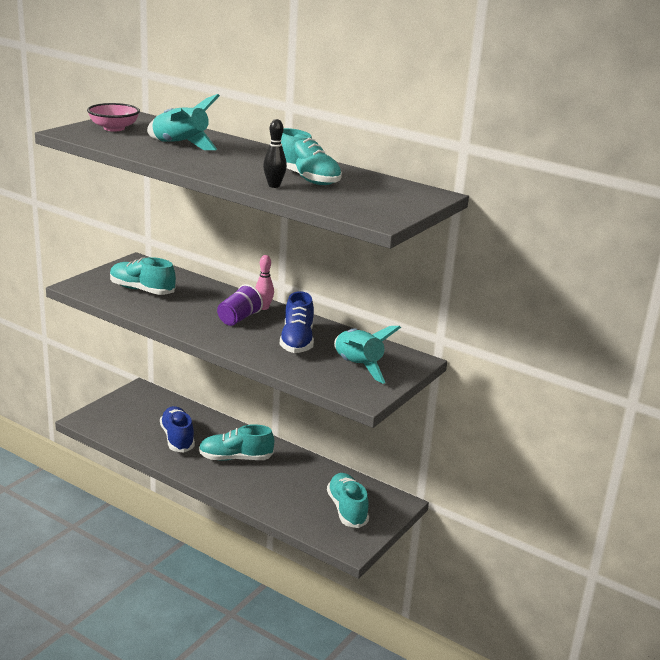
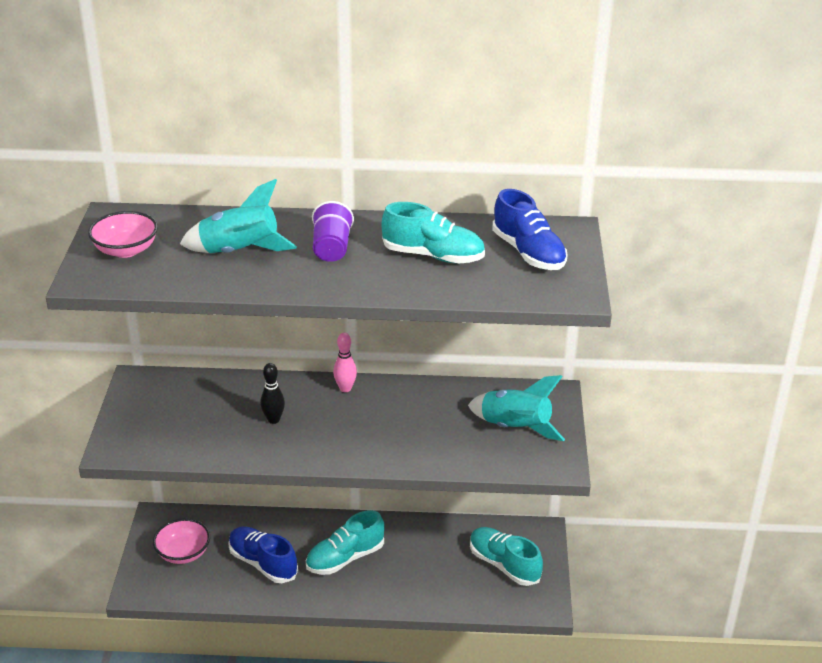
camera: 30 degrees left, 10 degrees up
(134, 413) = (183, 553): none -> pink bowl
(142, 290) = (193, 422): turquoise shoe -> none
(238, 319) = (338, 416): purple cup -> purple cup (332, 248)
(274, 186) = (420, 283): black bowling pin -> black bowling pin (273, 420)
(297, 341) = (426, 421): blue shoe -> blue shoe (528, 253)

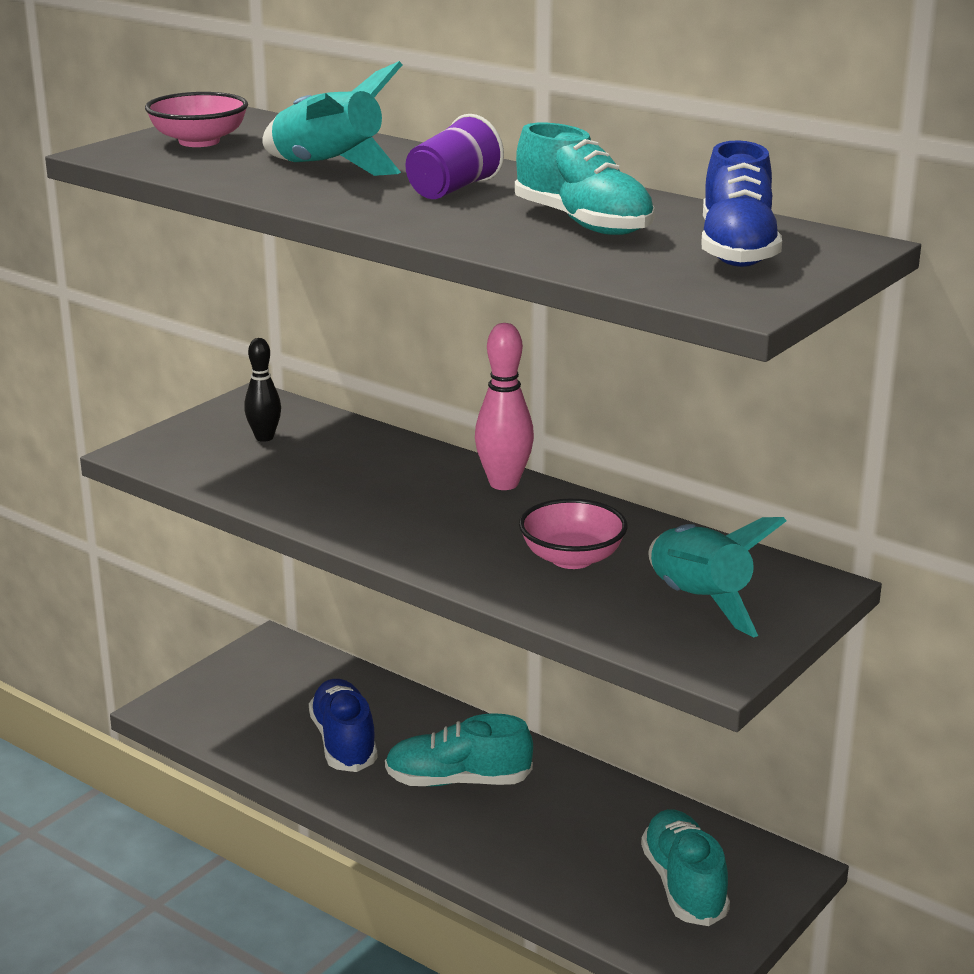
camera: 35 degrees right, 10 degrees down
(183, 553) = (260, 692): pink bowl -> pink bowl (572, 558)
(273, 420) = (366, 485): black bowling pin -> black bowling pin (264, 437)
(345, 388) = (504, 484): pink bowling pin -> pink bowling pin, size x1.52

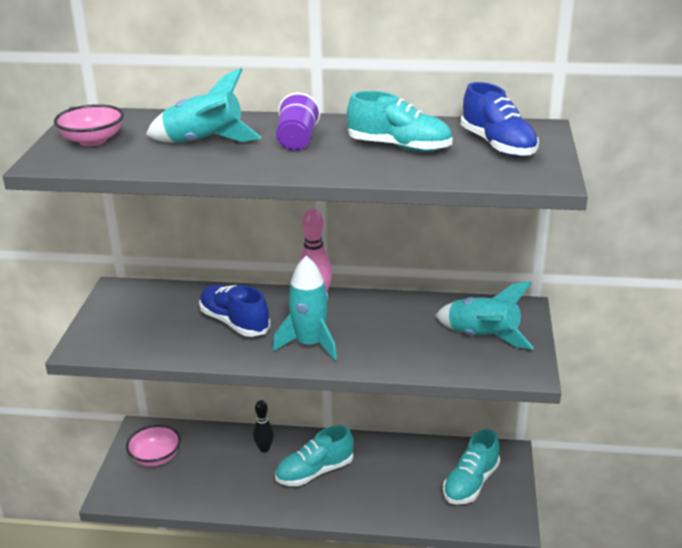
camera: 30 degrees left, 5 degrees up
(264, 437) = (150, 313): black bowling pin -> black bowling pin (264, 449)
(344, 742) = (235, 474): blue shoe -> blue shoe (234, 322)
(430, 534) = (309, 344): none -> turquoise rocket
(572, 558) = (397, 334): pink bowl -> pink bowl (155, 457)
(684, 885) = (470, 483): turquoise shoe -> turquoise shoe turned 105 degrees counterclockwise

